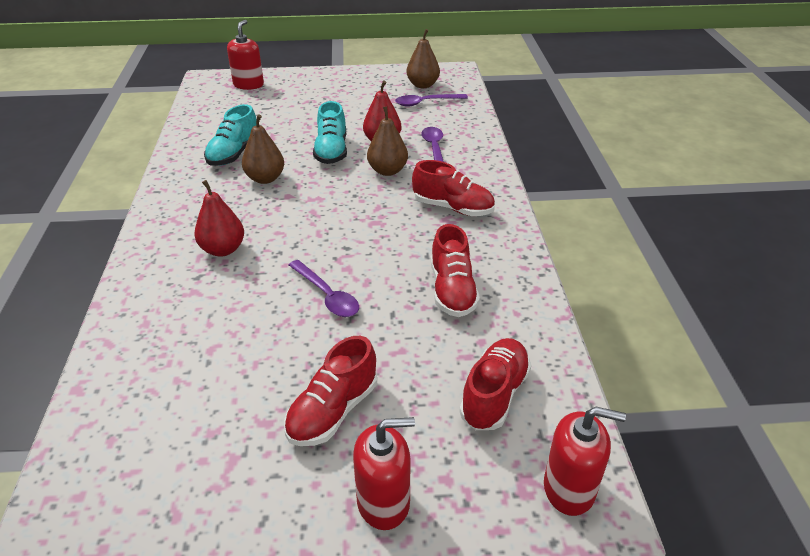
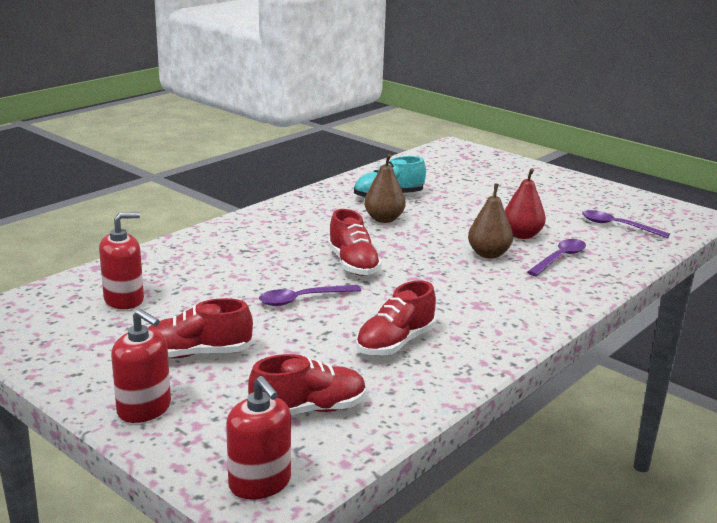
camera: 45 degrees right, 15 degrees down
(223, 249) = (284, 244): red pear -> none
(248, 85) = (479, 160): red soap dispenser -> red soap dispenser (124, 300)
(327, 296) = (302, 299): purple spoon -> purple spoon turned 60 degrees clockwise
(331, 151) = (466, 224): turquoise shoe -> none
(422, 85) = (640, 213): brown pear -> none
(453, 208) = (497, 300): red shoe -> red shoe (353, 264)

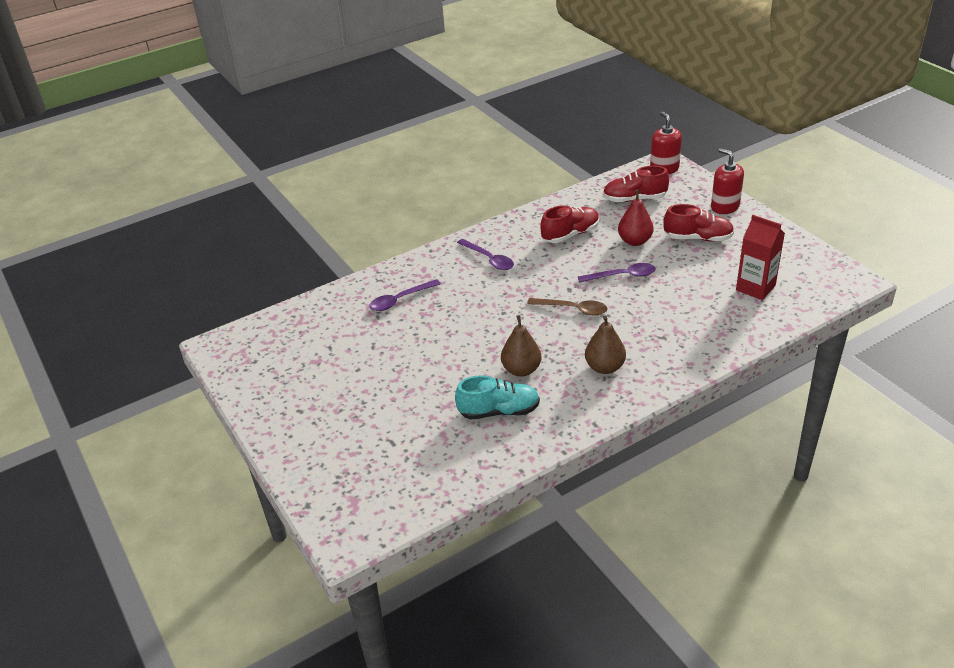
camera: 160 degrees left, 15 degrees up
(124, 300) = (755, 288): red soap dispenser -> red carton
(353, 264) = (573, 309): red shoe -> brown spoon
(488, 254) = (454, 310): brown pear -> brown pear (604, 367)
(522, 235) = (407, 332): red pear -> red pear (635, 241)
(617, 226) = (310, 336): purple spoon -> purple spoon (489, 259)

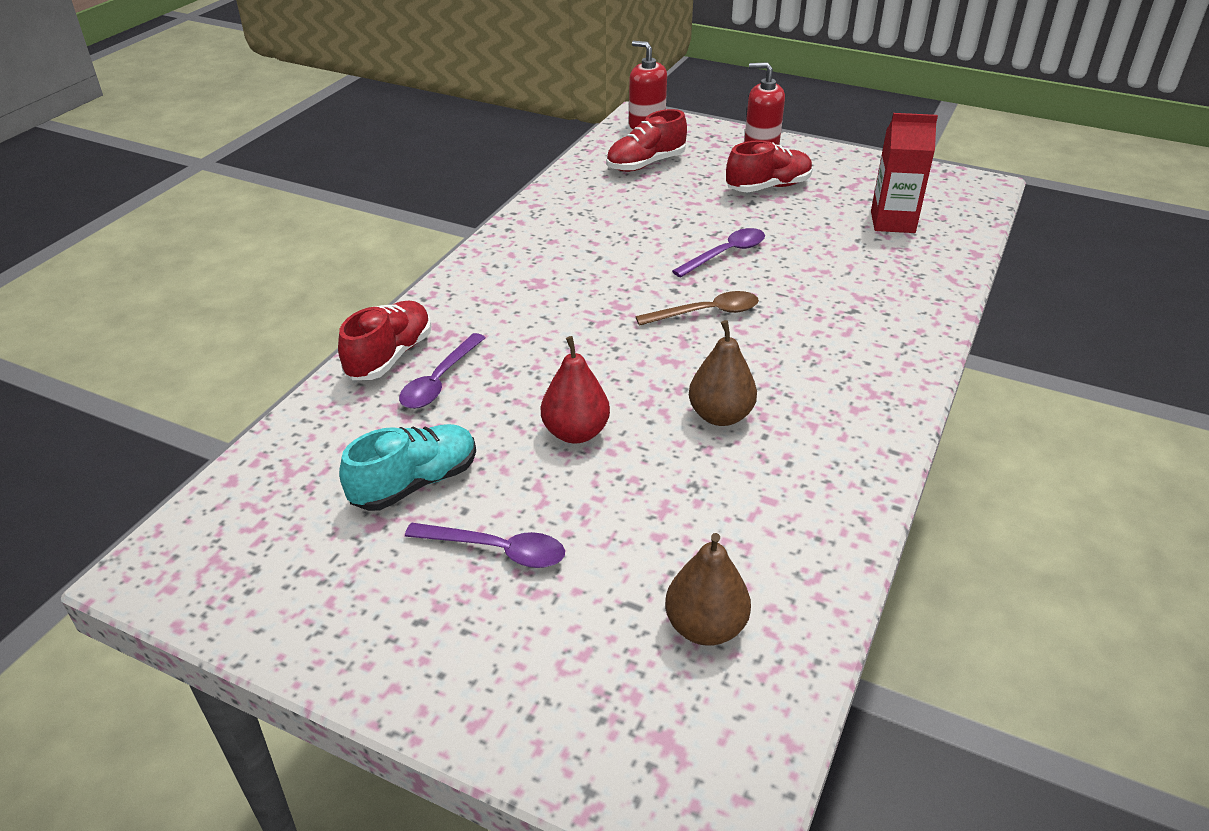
camera: 35 degrees left, 0 degrees up
(489, 259) = (524, 285): purple spoon -> purple spoon (497, 550)
(499, 411) = (749, 487): turquoise shoe -> turquoise shoe (415, 483)
(570, 234) = (607, 224): red shoe -> red shoe (390, 356)
(604, 367) = (825, 372): brown pear -> brown pear (705, 627)
(635, 241) = (697, 210): red pear -> red pear (575, 433)

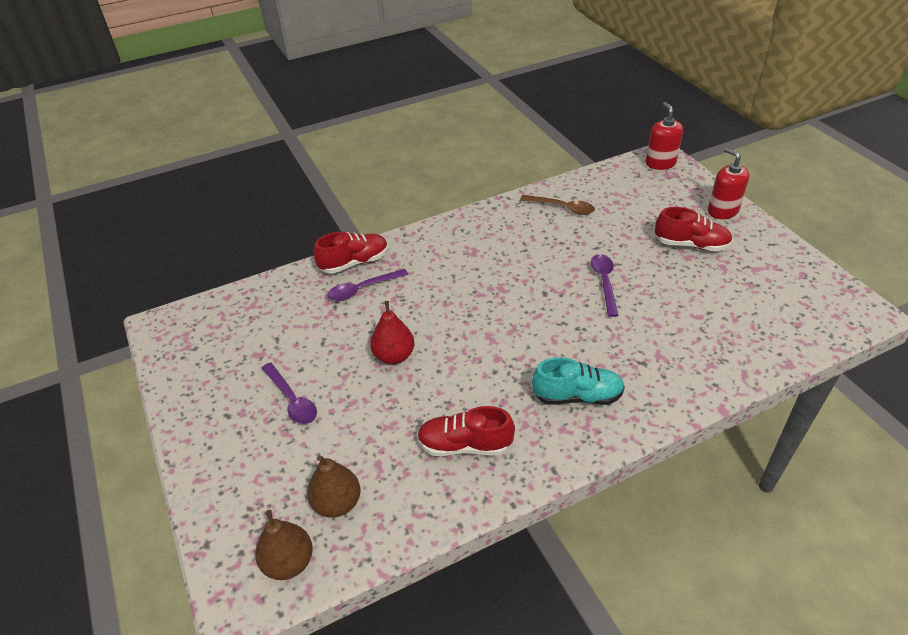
camera: 40 degrees right, 5 degrees up
(415, 483) = (295, 342): turquoise shoe -> turquoise shoe (577, 396)
(645, 164) = (626, 194): red shoe -> red shoe (465, 445)
(706, 313) = (546, 318): brown spoon -> brown spoon (562, 208)
(720, 416) = (479, 389): brown pear -> brown pear (289, 562)
(725, 254) = (604, 282): purple spoon -> purple spoon turned 90 degrees counterclockwise
(892, 222) = (752, 310): red carton -> none

